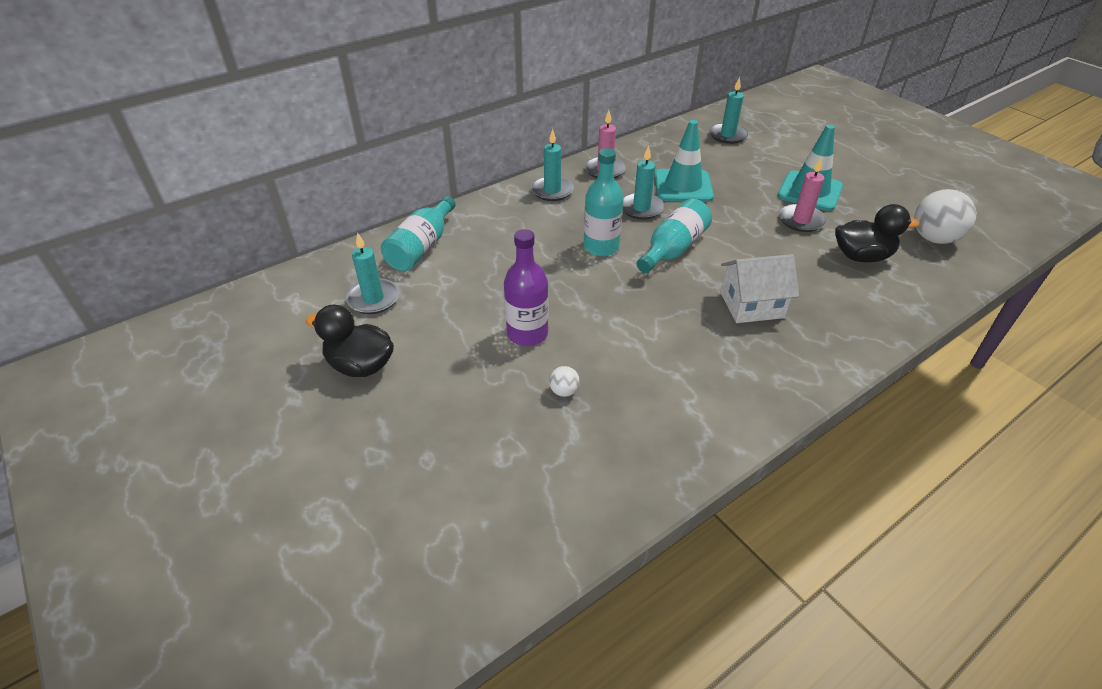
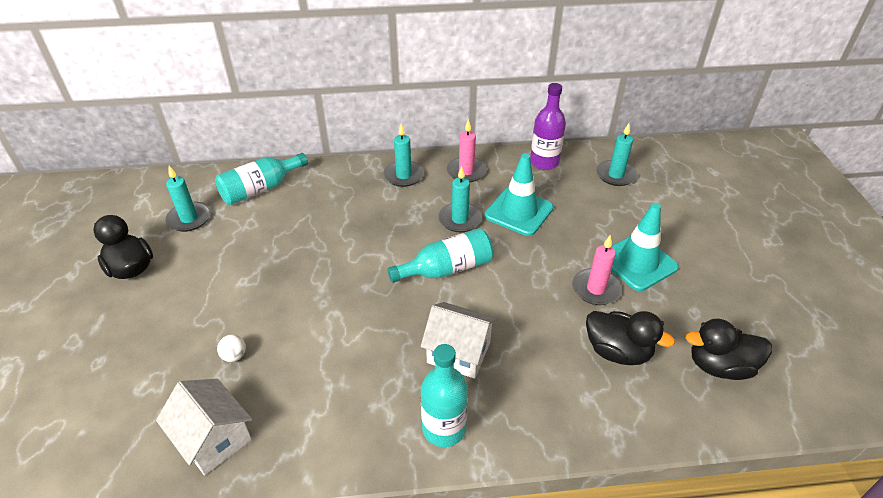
camera: 30 degrees right, 0 degrees up
(527, 334) = (258, 294): purple bottle -> purple bottle (544, 162)
(601, 247) = (389, 242): turquoise bottle -> turquoise bottle (444, 428)
(623, 462) = (214, 438): none -> white house
(933, 238) = (719, 366): white ball -> black duck

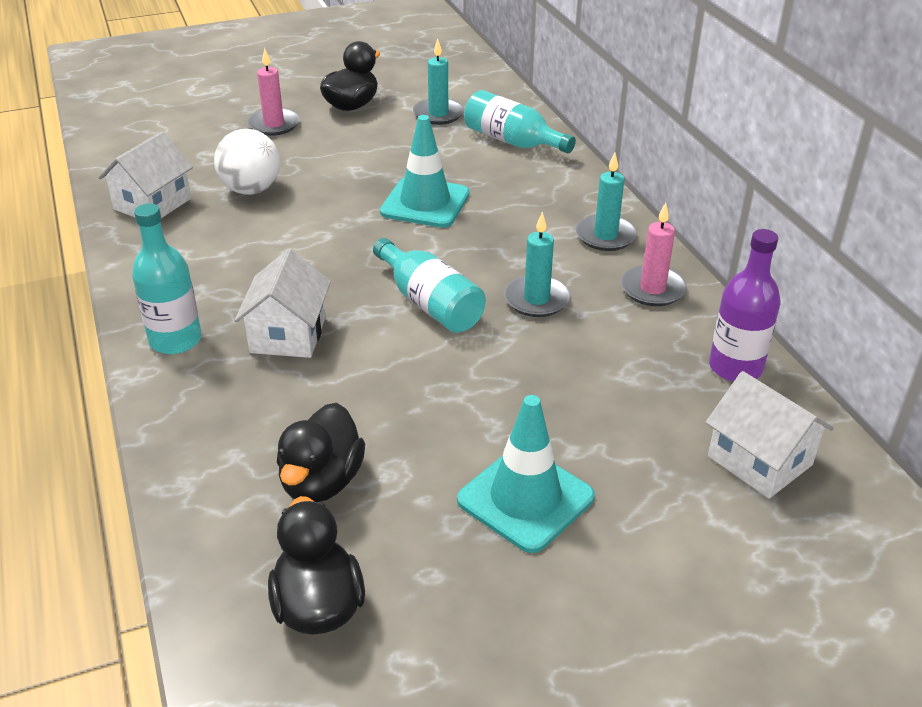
camera: 75 degrees right, 5 degrees down
(234, 356) = (251, 190): white ball -> white ball, size x2.20
(519, 212) = (585, 353): turquoise traffic cone -> turquoise traffic cone (425, 203)
(596, 289) = (443, 451): pink candle -> pink candle (274, 125)
(615, 175) = (759, 460): turquoise candle -> white house

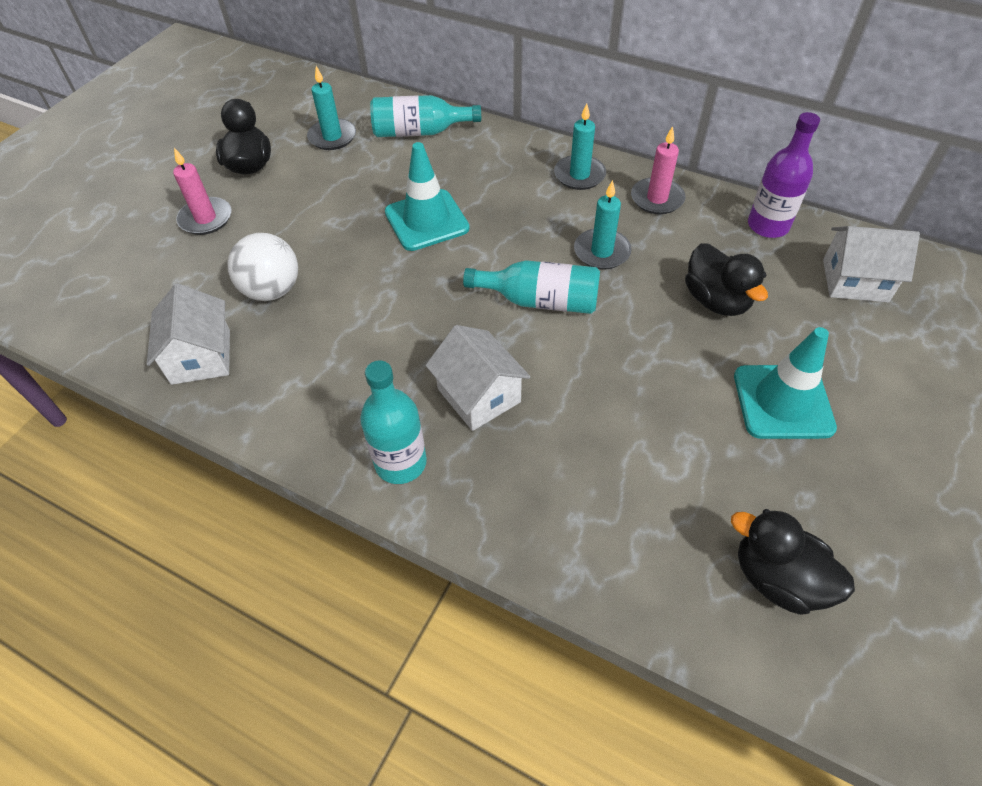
camera: 40 degrees left, 15 degrees up
(321, 482) = (659, 490): black duck -> black duck (716, 300)

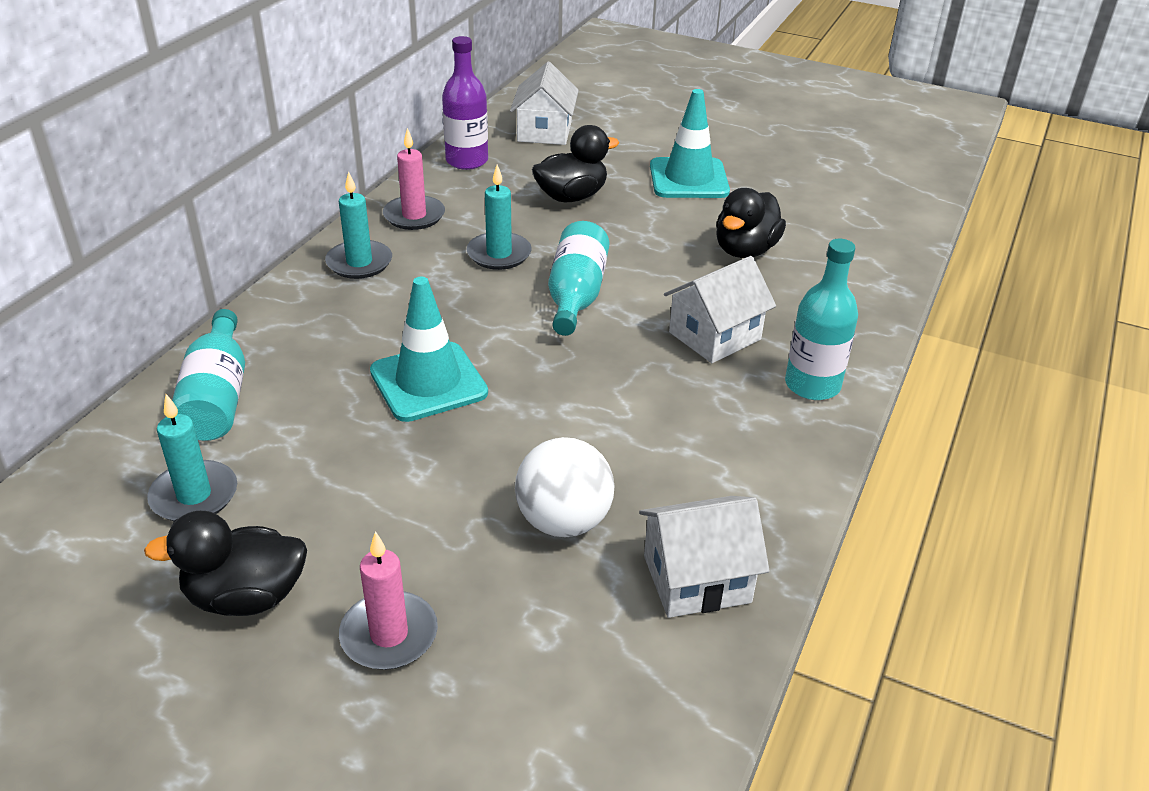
camera: 95 degrees left, 15 degrees down
(778, 578) = (854, 200): black duck -> black duck (745, 250)

